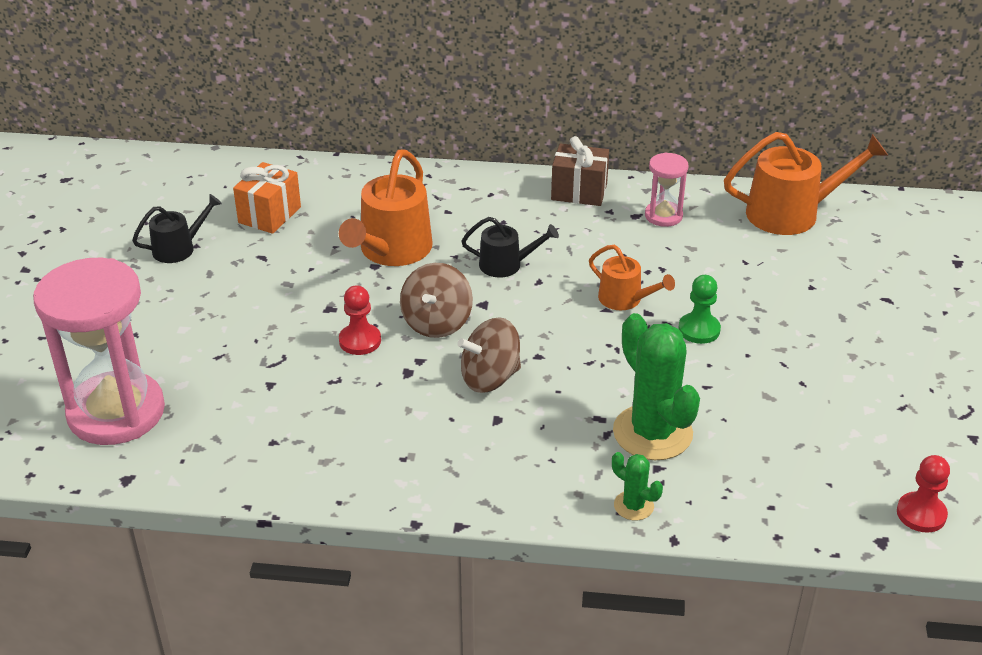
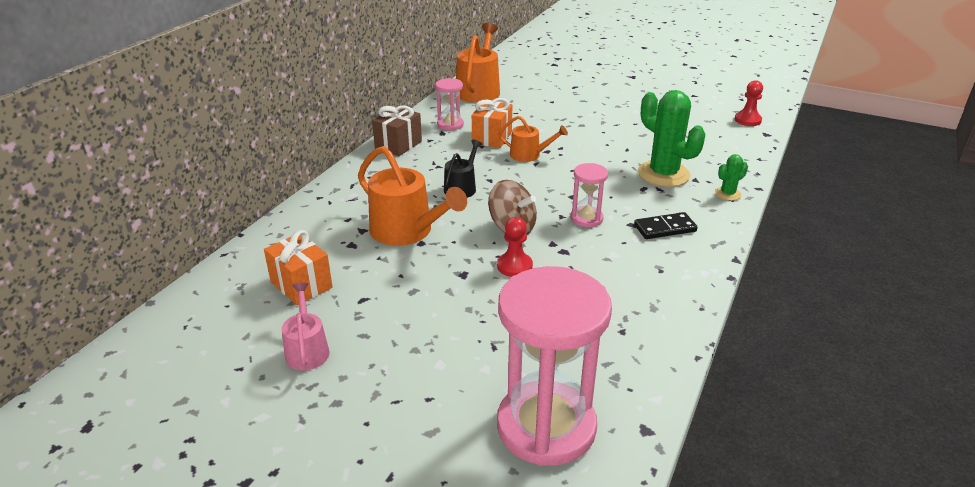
camera: 70 degrees left, 5 degrees down
(178, 248) = (307, 350): black watering can -> pink watering can
(490, 378) = (586, 218): brown spinning top -> pink hourglass
(502, 451) = (665, 228): none -> black domino
(624, 299) = (529, 155): orange watering can -> orange watering can turned 45 degrees clockwise
(652, 258) = (492, 137): none -> orange gift
(652, 433) = (663, 174): green cactus -> green cactus turned 60 degrees clockwise
(699, 330) = (573, 139): green pawn -> none

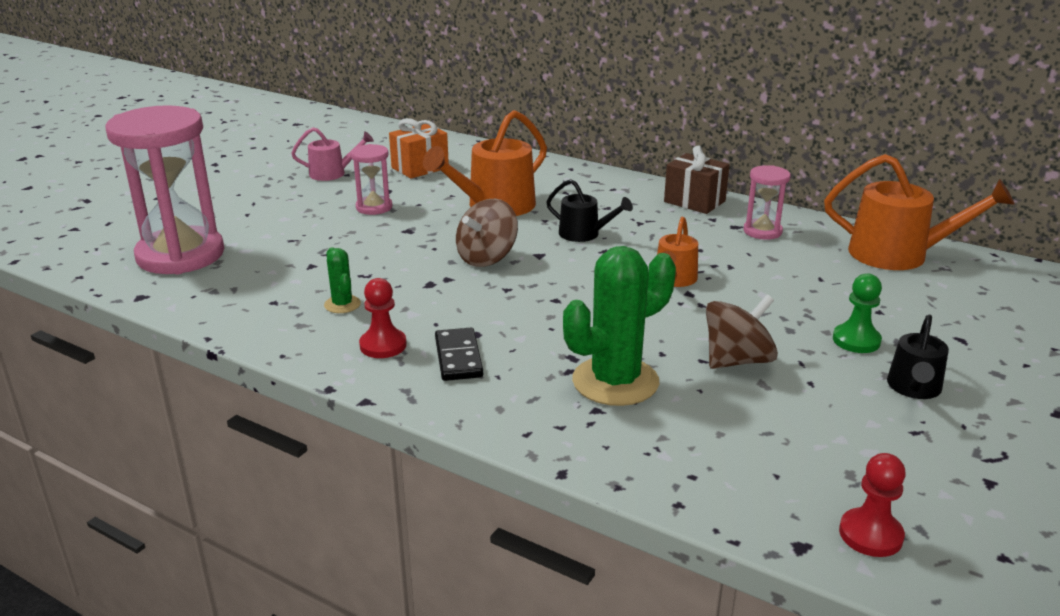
camera: 95 degrees right, 5 degrees down
(492, 137) = (726, 257): orange gift -> none
(514, 266) = (411, 255): red pawn -> red pawn (383, 345)
(586, 109) = (856, 340): none -> green pawn
(586, 218) = (497, 304): pink hourglass -> pink hourglass (374, 207)
(622, 140) = (737, 360): none -> brown spinning top
(627, 101) = (914, 388): none -> black watering can
(727, 194) = (545, 433): green cactus -> green cactus (342, 304)

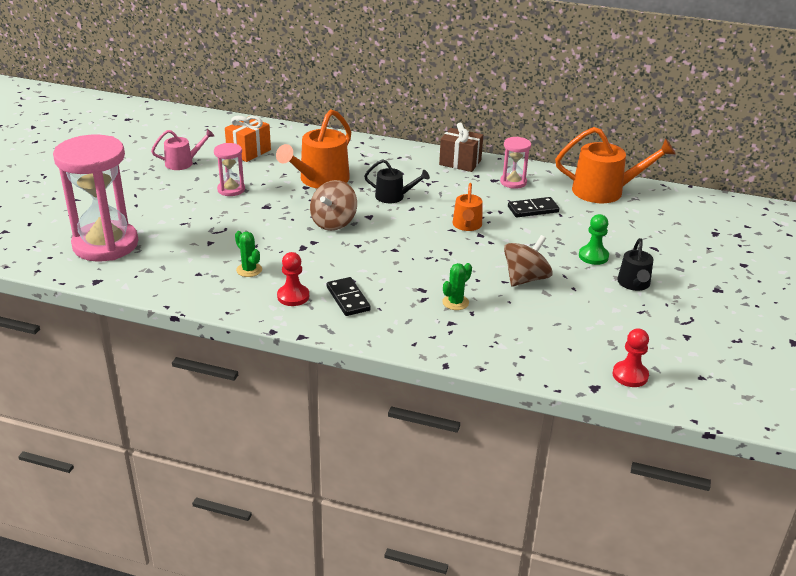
camera: 15 degrees left, 5 degrees up
(615, 381) = (455, 302): green cactus -> green cactus, size x0.48
(780, 268) = (533, 209): none -> black domino

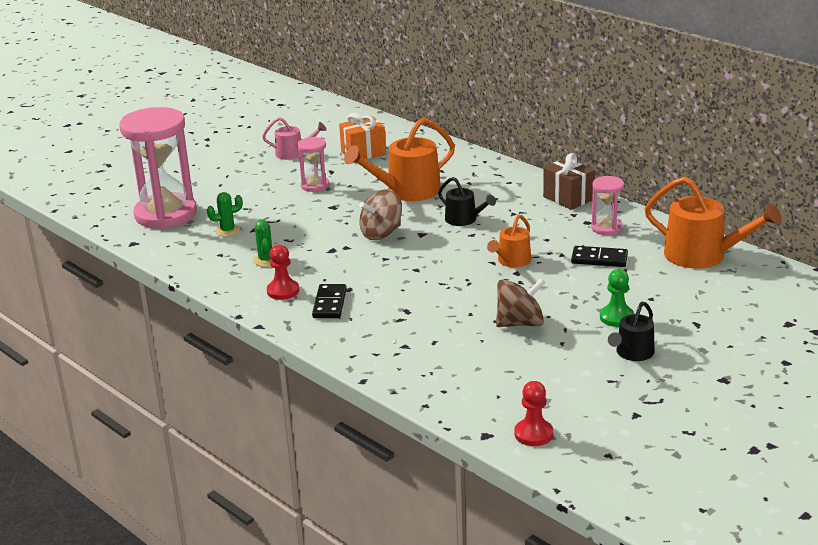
camera: 30 degrees right, 5 degrees down
(455, 302) = (427, 329): green cactus -> green cactus (227, 231)

